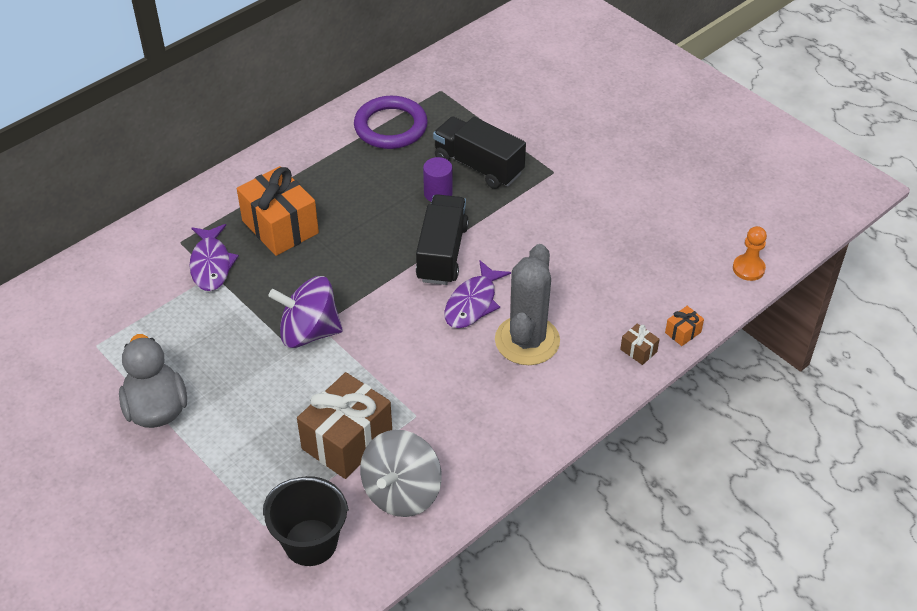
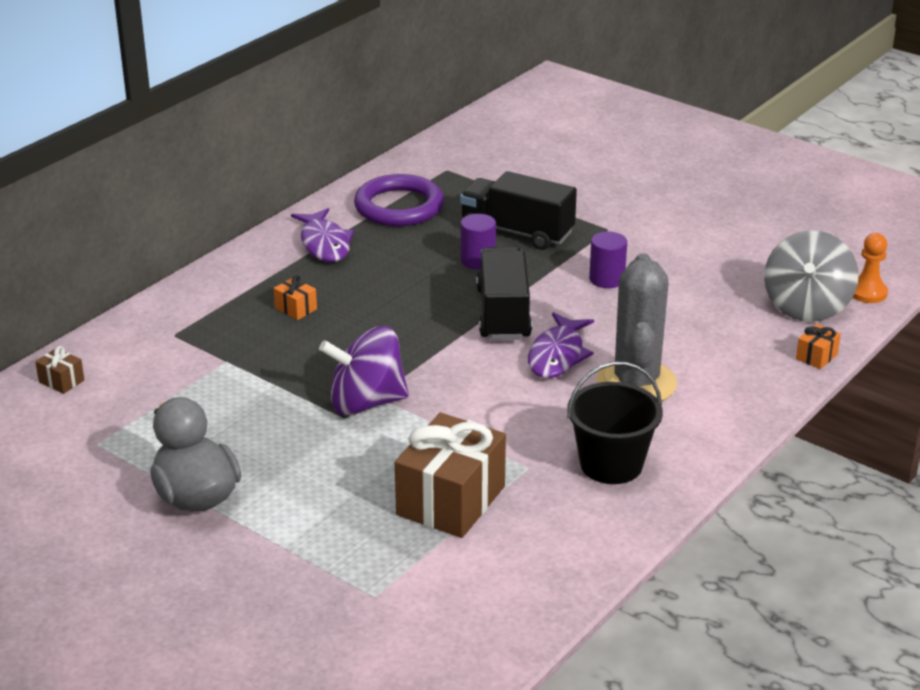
camera: 10 degrees left, 15 degrees down
(211, 264) = (221, 352): purple fish -> purple fish (324, 244)
(280, 227) = (296, 309): orange gift -> orange gift, size x0.42
(310, 542) = (440, 605): black bucket -> black bucket (611, 464)
(401, 492) = (537, 542): grey spinning top -> grey spinning top (806, 306)
(536, 226) = (607, 279): none -> purple cylinder
(638, 350) = (771, 378): brown gift -> brown gift (61, 381)

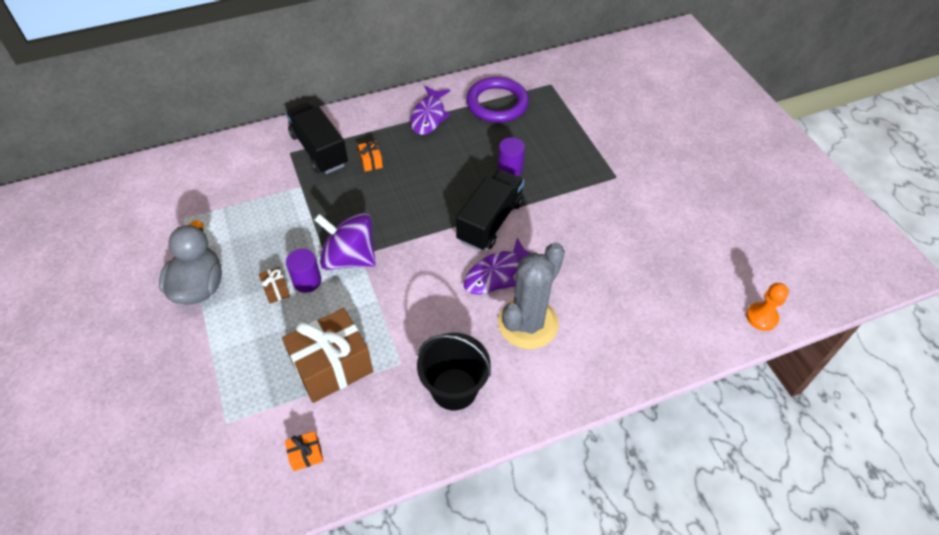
camera: 30 degrees right, 20 degrees up
(61, 381) = (205, 162): brown gift -> brown gift (276, 290)
(517, 232) = (554, 154): black truck -> black truck (319, 150)
(607, 279) = (581, 221): purple cylinder -> purple cylinder (307, 281)
(806, 306) = (704, 309): grey spinning top -> none
(816, 357) = (674, 361): orange gift -> orange gift (306, 455)

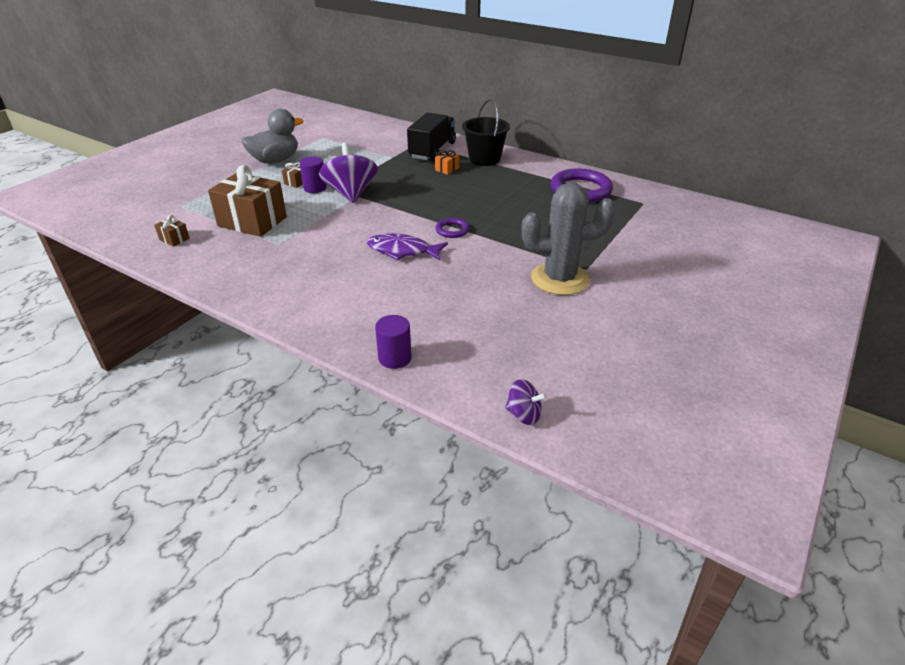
camera: 55 degrees right, 15 degrees down
(306, 455) = (174, 239): orange gift -> brown gift
(429, 116) = (523, 171): purple fish -> none
(454, 389) = (274, 272): black bucket -> black bucket (484, 159)
(490, 221) = (452, 230): black truck -> purple ring
(510, 169) = (519, 219): purple cylinder -> purple cylinder (395, 358)
(528, 323) = (368, 282): grey cactus -> grey cactus (560, 279)
(761, 317) = (524, 414): orange pawn -> purple spinning top

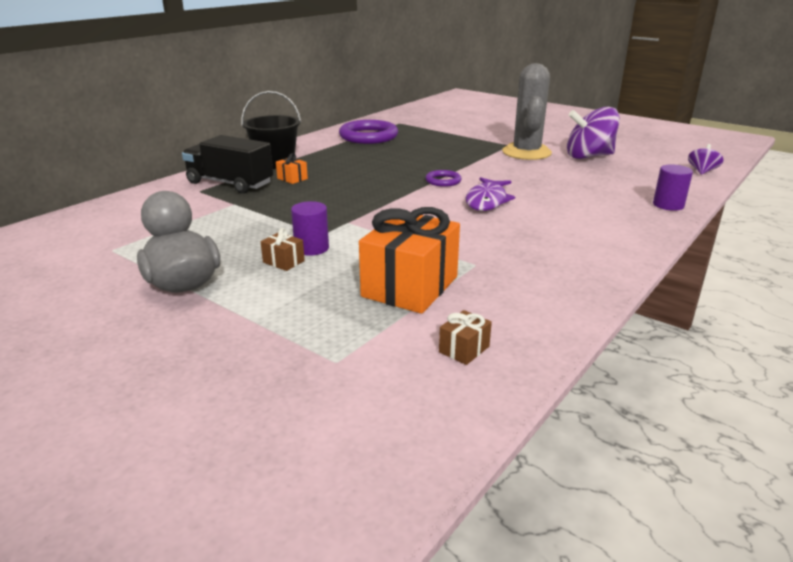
camera: 85 degrees left, 10 degrees down
(252, 221) = (410, 286): brown gift -> orange gift
(351, 193) = (339, 226): purple spinning top -> purple spinning top (588, 156)

